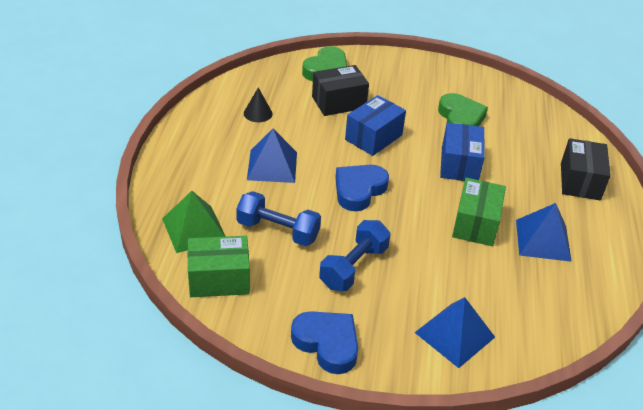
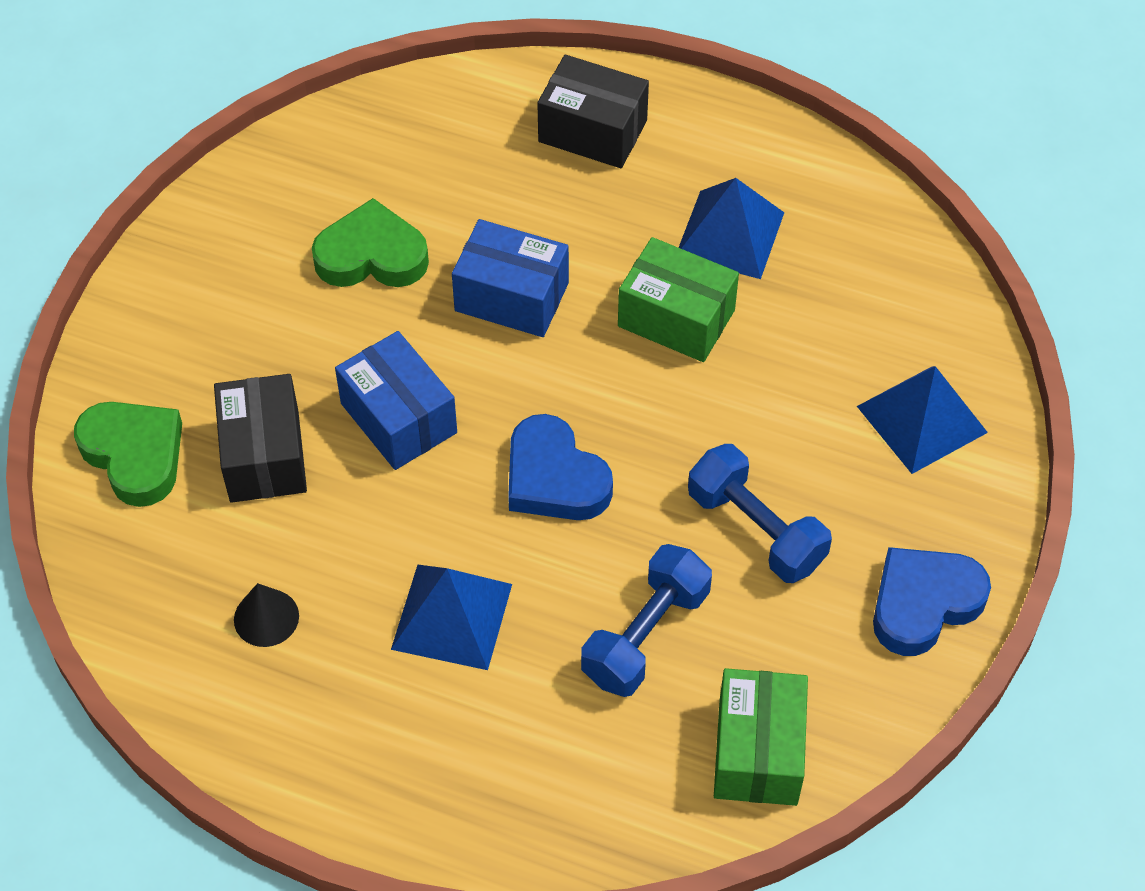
camera: 75 degrees left, 15 degrees up
(194, 229) = (617, 781): green pyramid -> none

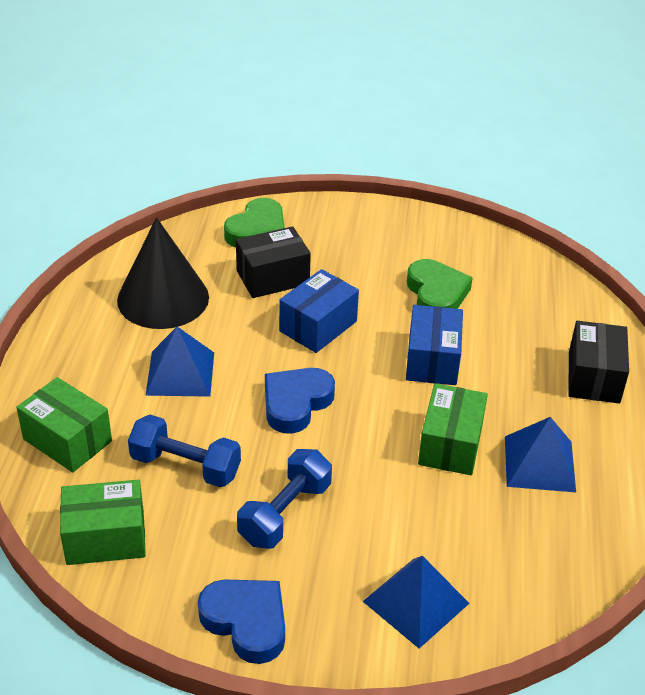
camera: 75 degrees right, 15 degrees down
(266, 617) = (163, 298): black cone -> black cone, size x2.35
(557, 786) = (67, 440): none -> green box

